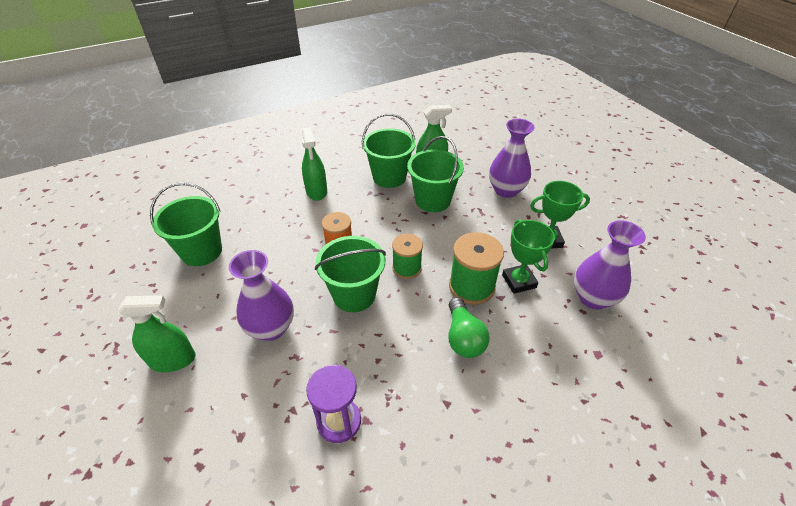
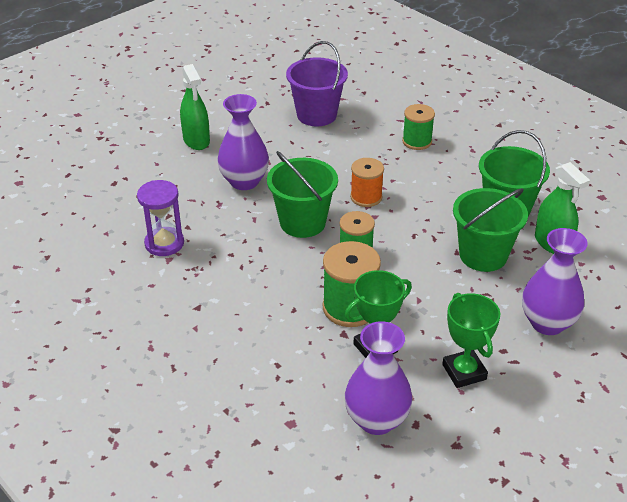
camera: 75 degrees right, 5 degrees down
(201, 251) = (316, 115): green bucket -> purple bucket
(283, 199) = (417, 141): none -> green spool
(316, 191) = (444, 160): green spray bottle -> none
(463, 337) = (276, 309): green light bulb -> none

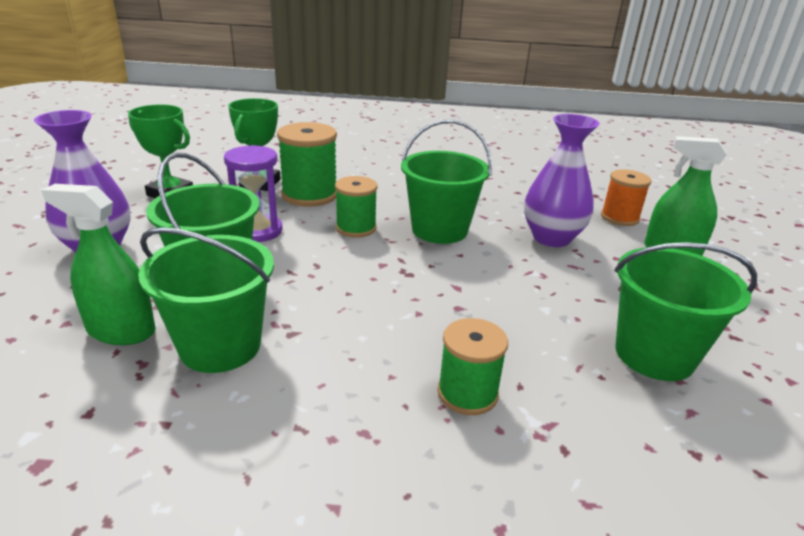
camera: 135 degrees right, 10 degrees down
(164, 243) = (509, 178): purple hourglass -> purple hourglass (258, 231)
(316, 115) = (654, 355): purple bucket -> green bucket
(366, 197) = (418, 278): orange spool -> orange spool (619, 217)
(376, 420) = (221, 157): purple vase -> none

